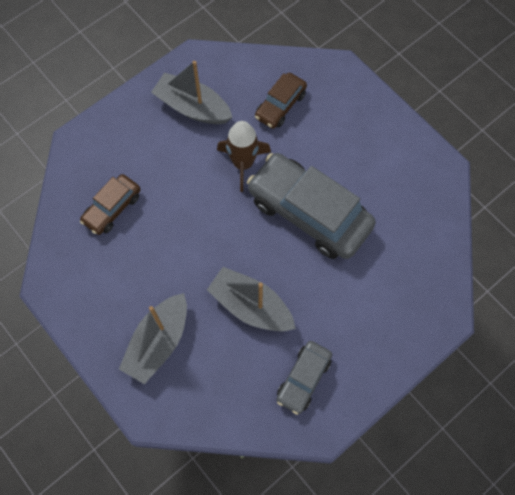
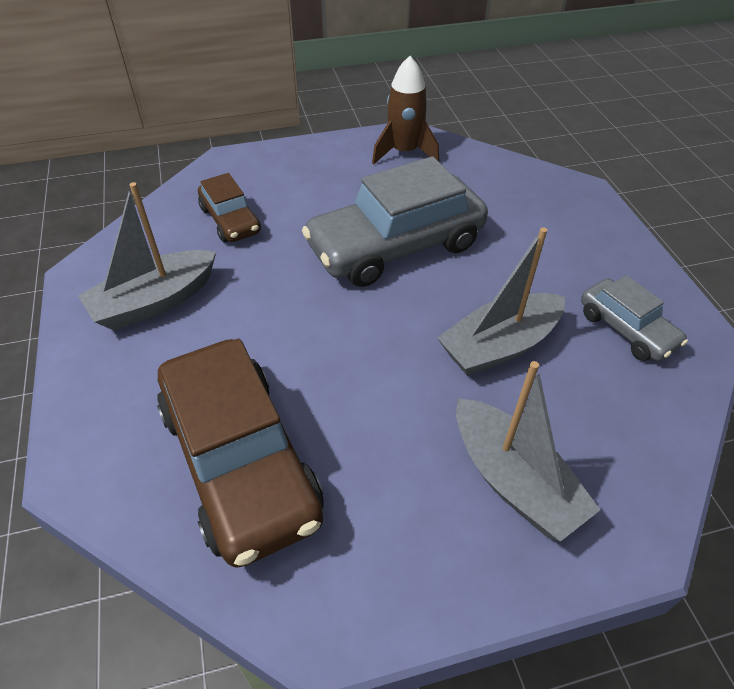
camera: 65 degrees left, 20 degrees down
(112, 208) = (240, 461): brown car -> brown car, size x1.93
(243, 163) = (283, 281): brown rocket -> brown rocket (404, 152)

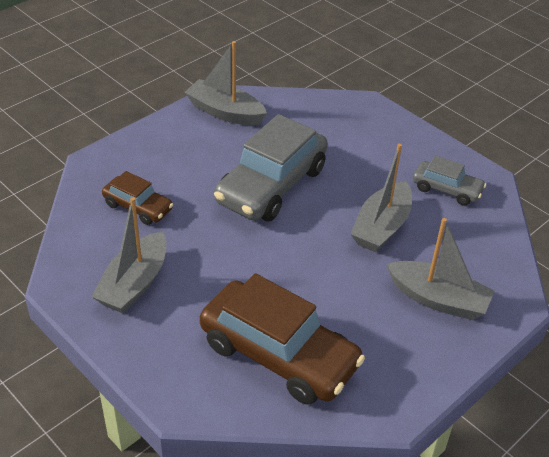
camera: 30 degrees left, 5 degrees down
(404, 152) = (225, 112): brown rocket -> grey boat

